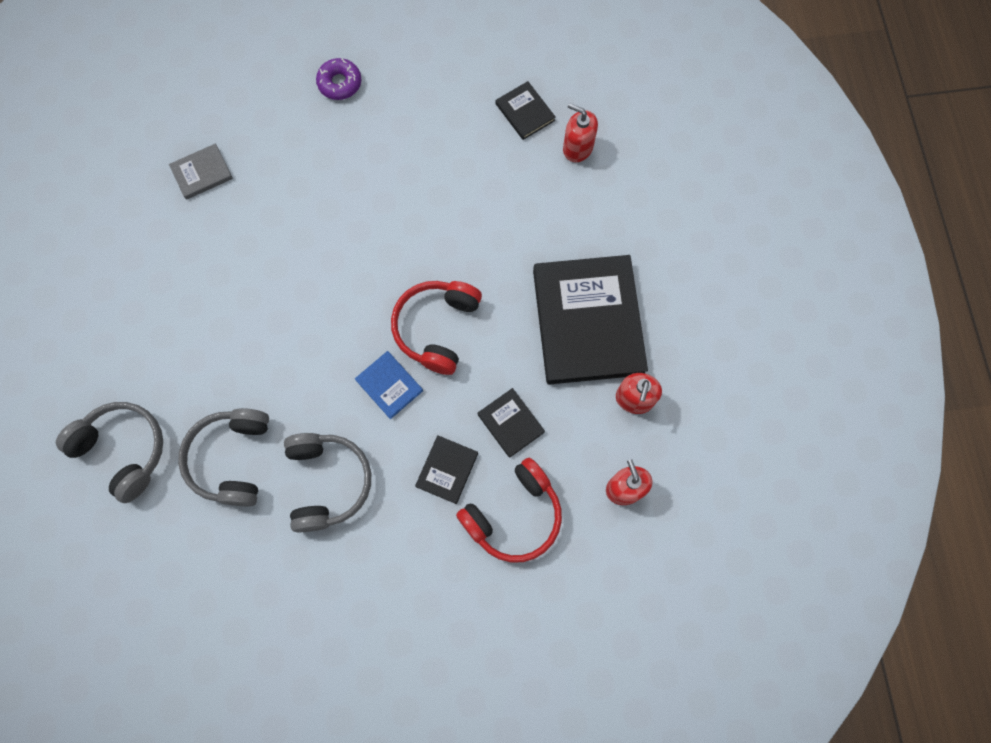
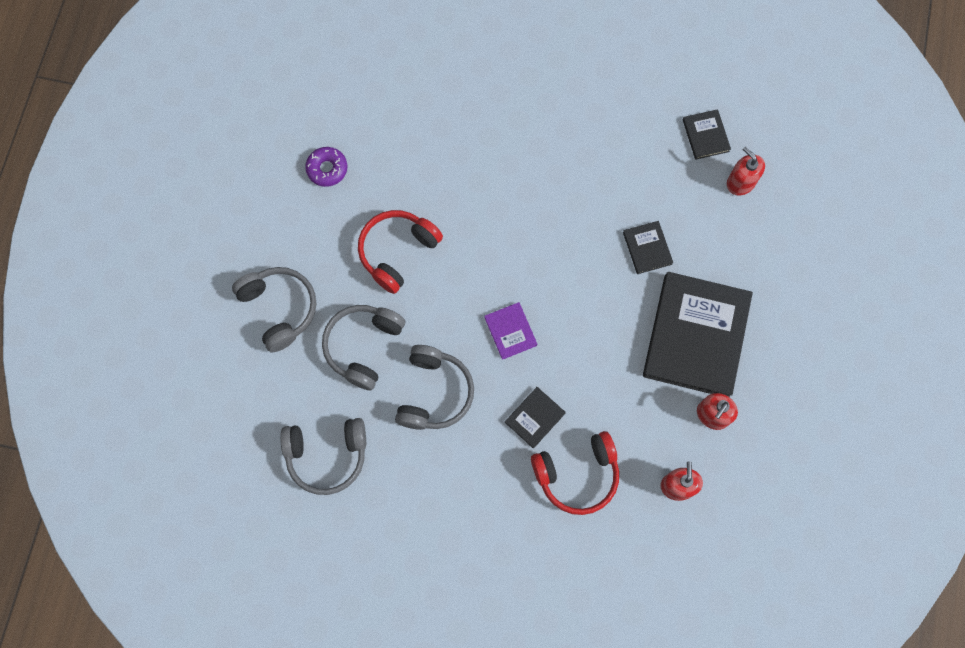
camera: 20 degrees right, 0 degrees up
(202, 173) = (413, 98): grey book -> none
(229, 596) = (327, 455): none -> grey headphones
(340, 83) = (554, 57): purple donut -> purple donut (327, 169)
(389, 385) = (510, 331): blue book -> purple book
(437, 328) = (566, 297): red headphones -> red headphones (397, 252)
(510, 423) = (600, 398): black book -> black book (647, 248)

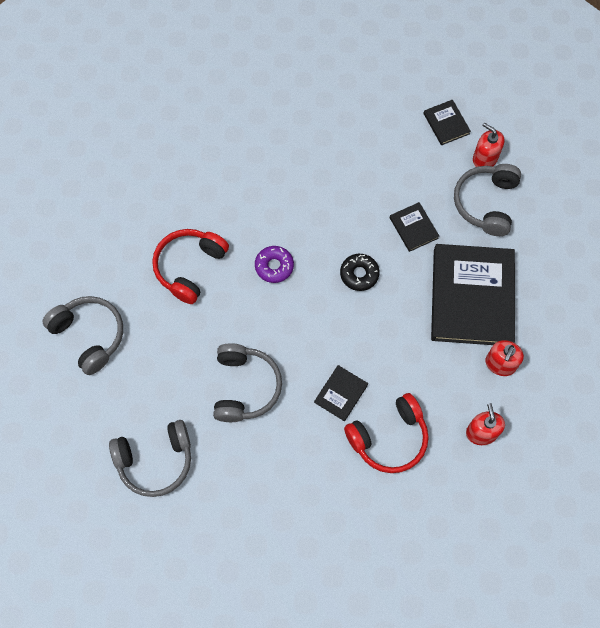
camera: 10 degrees left, 5 degrees down
(327, 169) = (113, 205): purple donut -> purple donut (274, 266)
(363, 346) = (173, 356): grey headphones -> grey headphones (486, 203)
(510, 331) = (305, 320): purple book -> none
(578, 290) = (359, 274): none -> black donut

